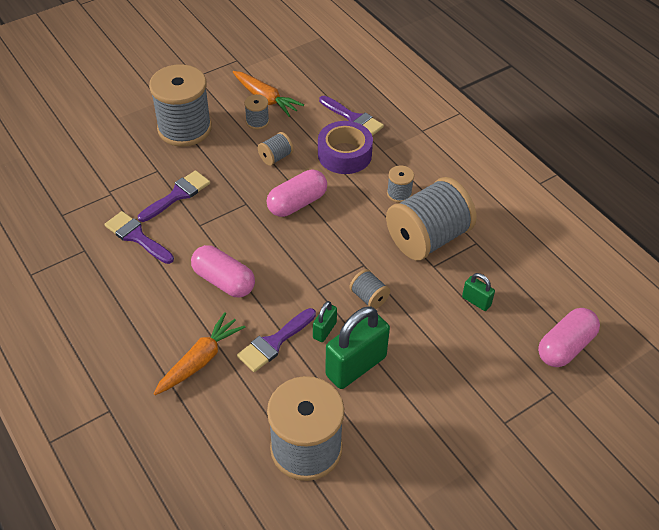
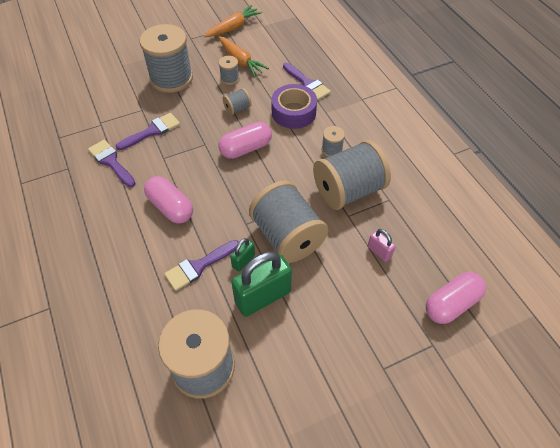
camera: 10 degrees right, 5 degrees up
(200, 360) = (134, 274): orange carrot -> orange carrot (233, 27)
(369, 297) = (287, 236): grey spool -> grey spool, size x2.28
(476, 301) = (379, 252): green padlock -> pink padlock

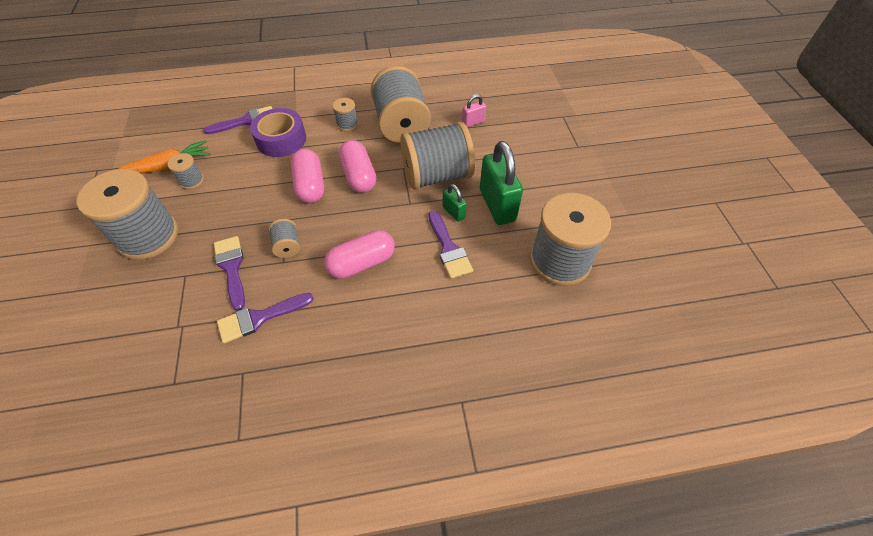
camera: 75 degrees left, 0 degrees up
(233, 27) = (101, 162): orange carrot -> none
(237, 109) = (246, 182): grey spool -> grey spool (287, 246)
(451, 304) = (531, 98): pink capsule -> pink capsule (359, 176)

